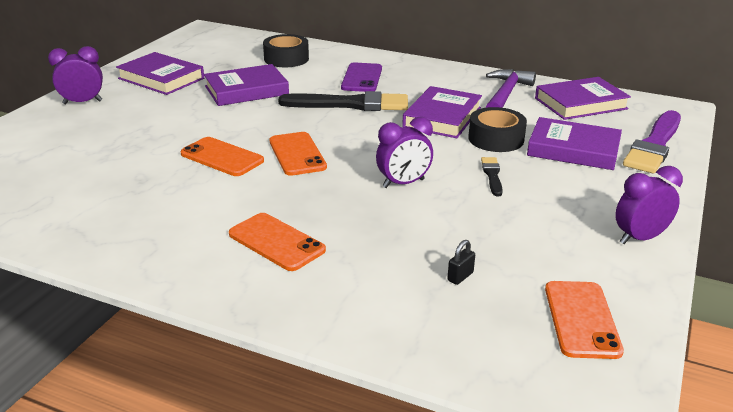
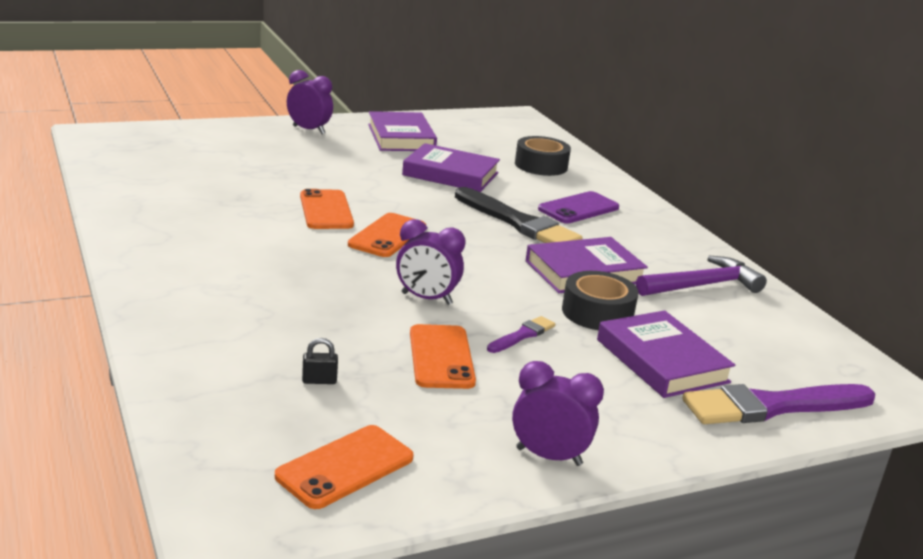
camera: 40 degrees right, 5 degrees down
(276, 242) = (241, 282): orange phone -> orange phone (441, 357)
(492, 175) = (522, 335): black brush -> purple brush
(580, 103) = (775, 332): purple book -> none

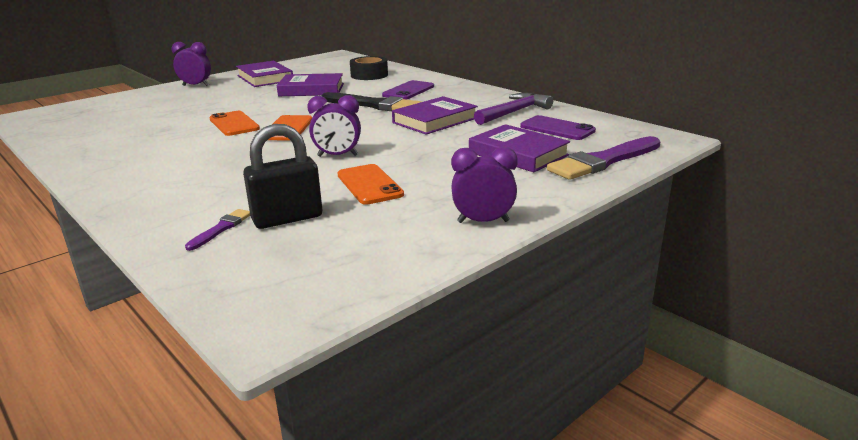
camera: 15 degrees left, 0 degrees up
(319, 380) = (287, 218): black padlock -> black padlock, size x2.48
(345, 467) = (339, 265): orange phone -> none
(522, 335) = (417, 161): purple brush -> purple brush (221, 229)
(597, 312) = (458, 139): black tape -> none
(744, 332) = (557, 129): none -> purple phone

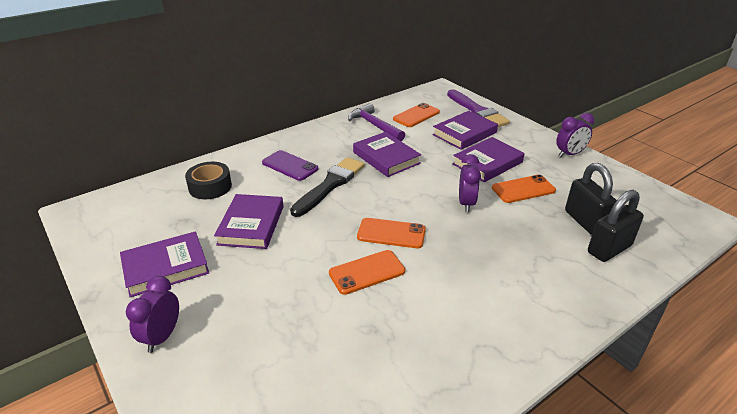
camera: 85 degrees left, 10 degrees up
(221, 229) = (609, 249): purple brush -> black padlock
(436, 166) = (487, 163): none -> purple book
(483, 221) = (569, 154): purple clock -> purple clock turned 120 degrees counterclockwise
(557, 129) = (416, 115): purple phone -> orange phone

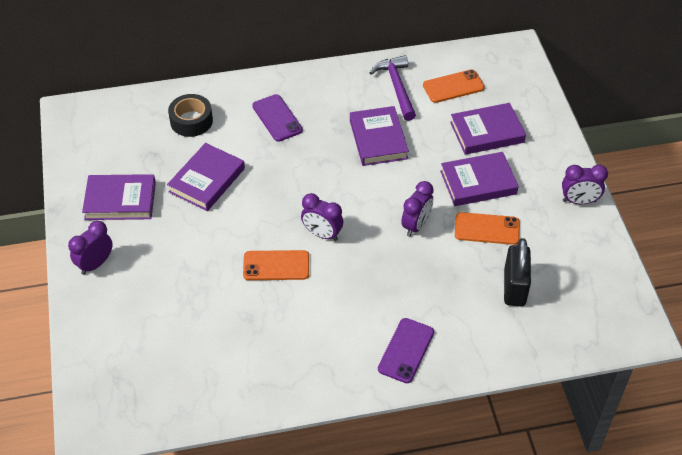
camera: 25 degrees right, 15 degrees up
(330, 185) = (301, 157): black brush -> none
(391, 233) = (322, 234): orange phone -> purple clock
(477, 111) = (529, 101): purple brush -> none
(547, 302) = (406, 350): none -> purple phone
(609, 249) = (509, 324): black padlock -> none

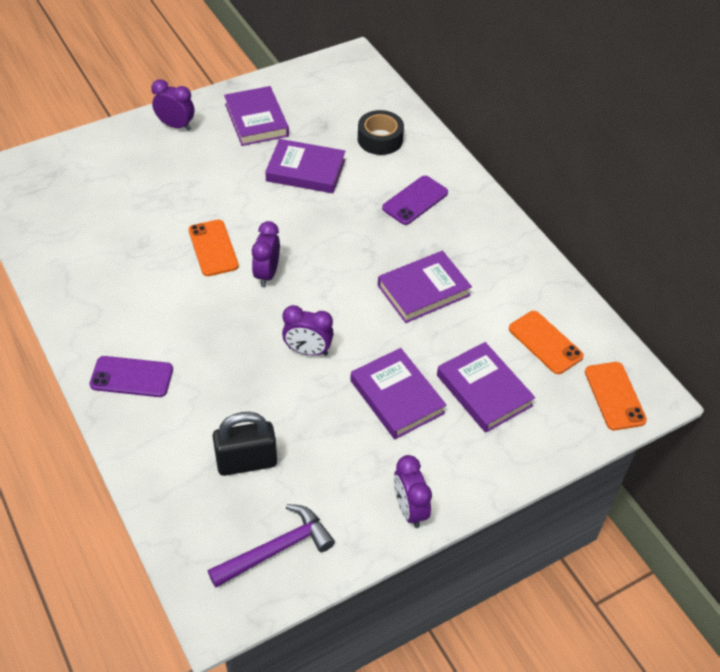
camera: 70 degrees right, 0 degrees up
(396, 87) = (515, 289): purple hammer -> purple hammer (277, 549)
(487, 229) = (327, 419): orange phone -> orange phone (614, 396)

